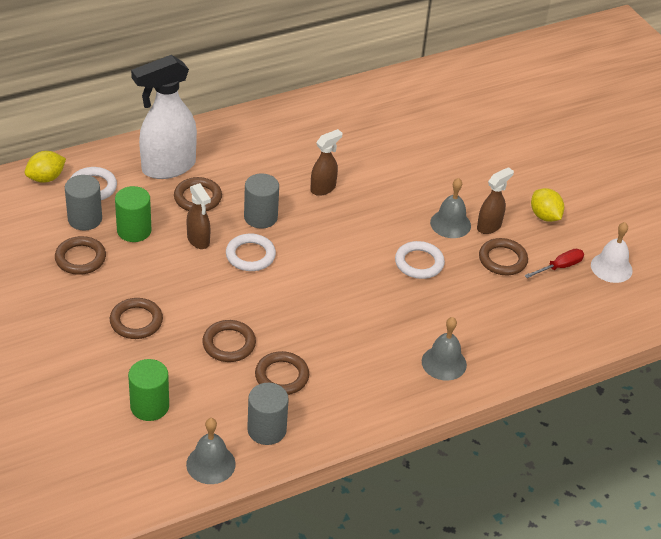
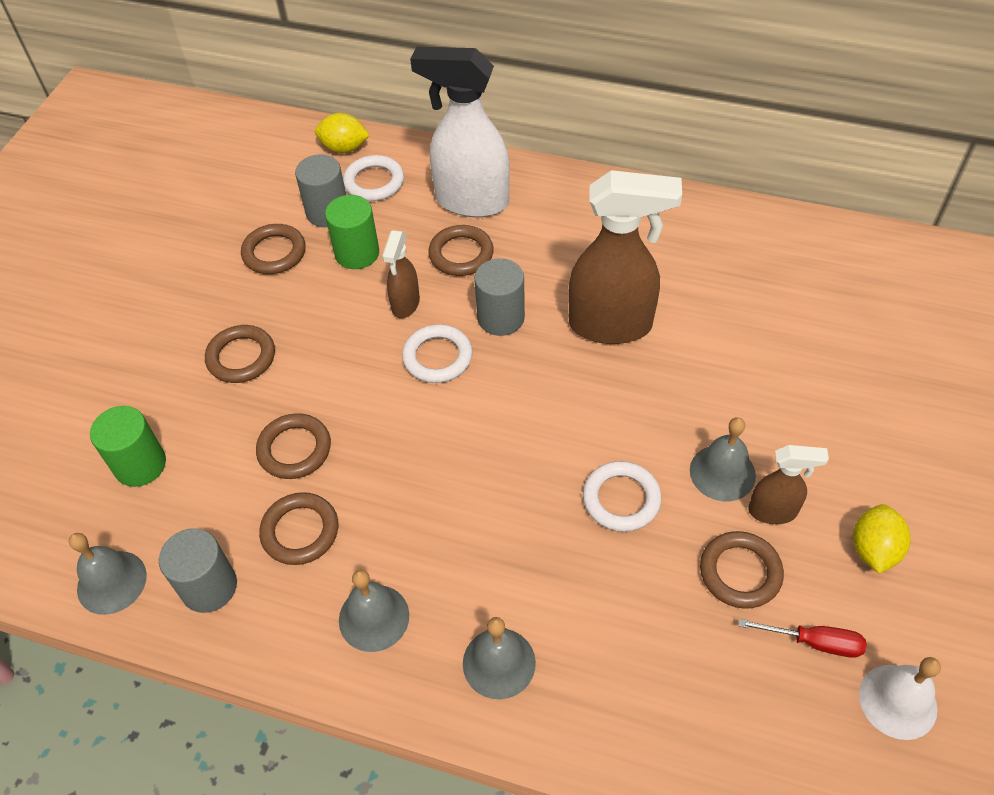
camera: 50 degrees right, 10 degrees up
(323, 188) = (612, 325): brown spray bottle -> brown spray bottle, size x1.94
(365, 385) = (374, 617): none -> grey bell

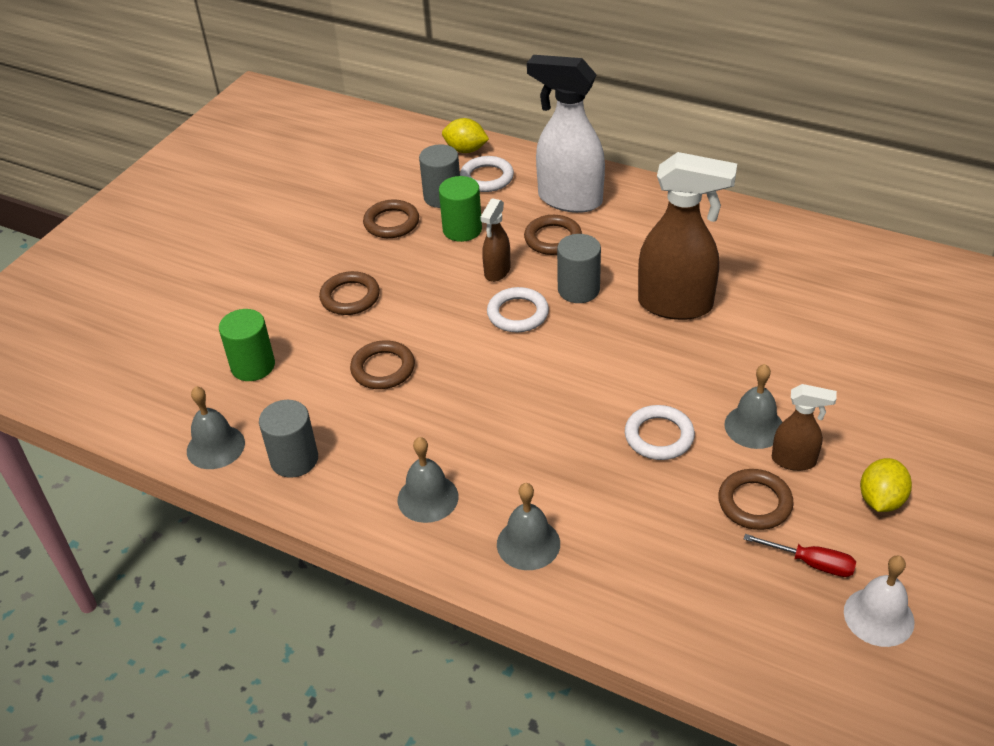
camera: 10 degrees right, 10 degrees down
(300, 531) = (377, 428): brown ring -> none

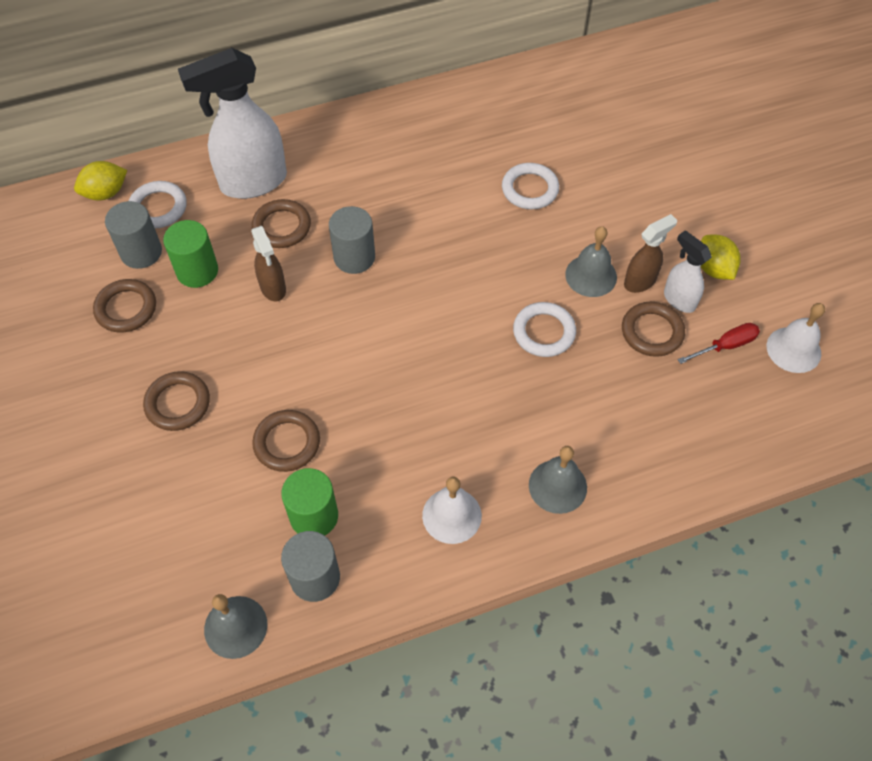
camera: 50 degrees left, 15 degrees up
(253, 366) = (173, 532): green cylinder -> green cylinder (314, 516)
(428, 498) = (452, 515): grey bell -> white bell
(517, 314) = (333, 312): white ring -> white ring (530, 189)
(676, 305) = (437, 218): brown spray bottle -> none
(813, 498) = (678, 299): none -> white spray bottle

